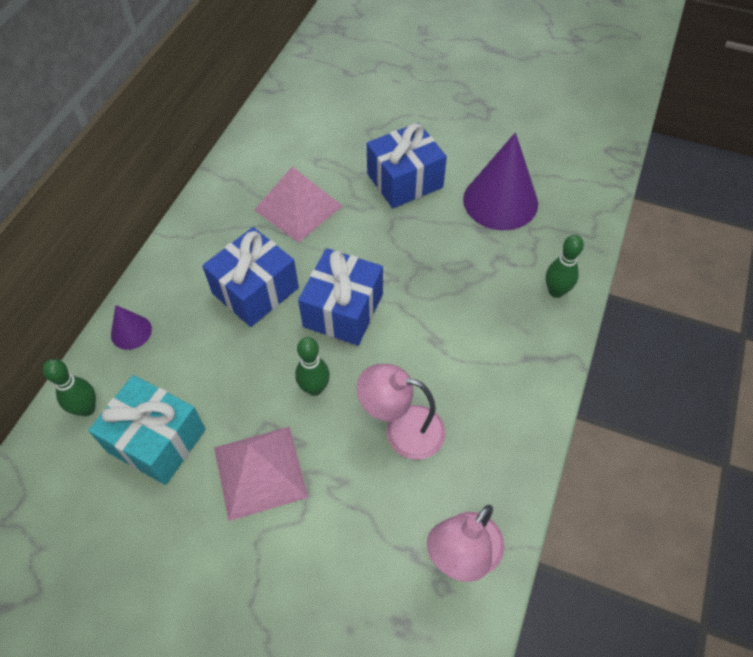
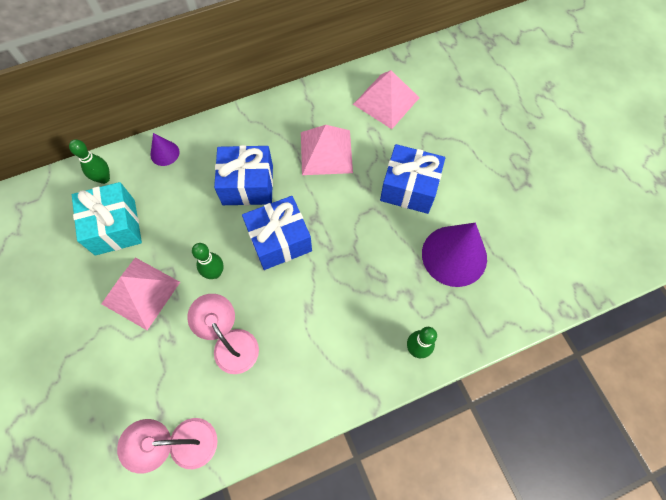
camera: 45 degrees right, 10 degrees up
(303, 130) = (386, 101): none -> pink pyramid

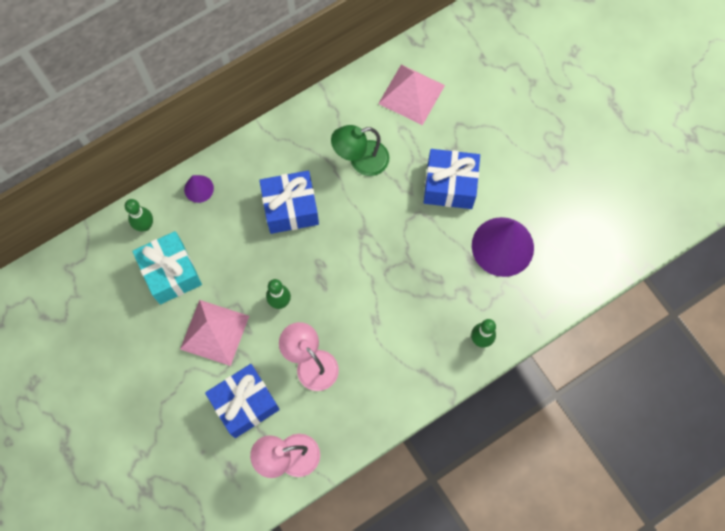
camera: 10 degrees left, 5 degrees up
(279, 240) = (334, 260): blue gift -> blue gift (245, 404)
(326, 152) = (361, 161): pink pyramid -> green lamp

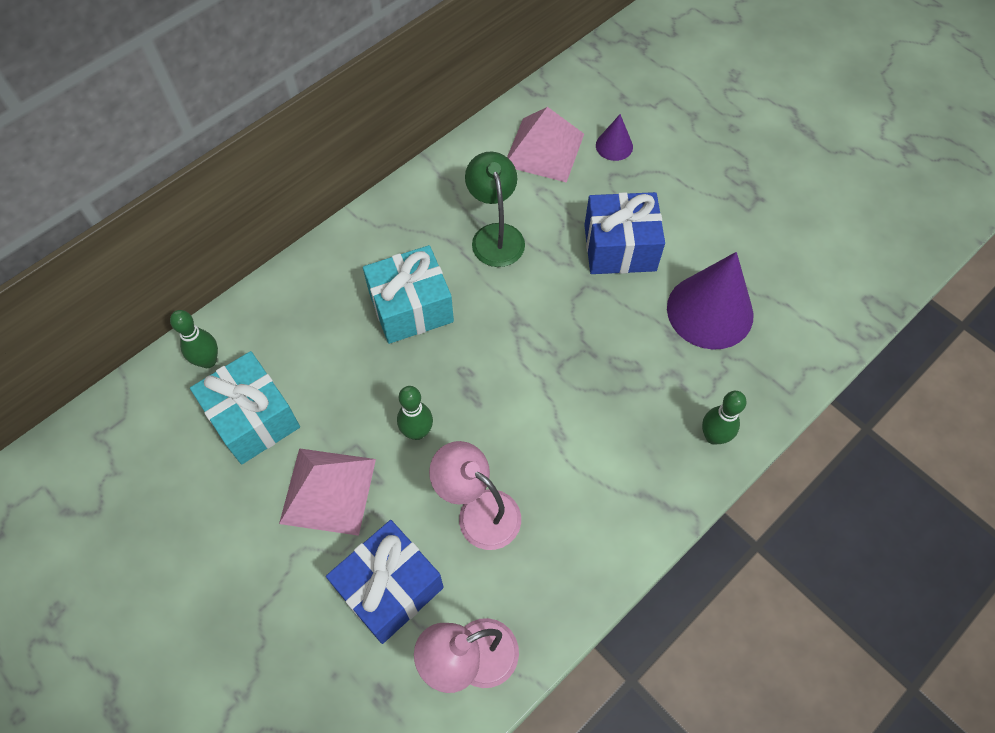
camera: 10 degrees left, 10 degrees down
(199, 188) = (279, 302): purple cone -> purple cone (614, 146)
(290, 208) = (411, 308): blue gift -> turquoise gift
(361, 161) = (495, 235): green lamp -> green lamp turned 105 degrees clockwise

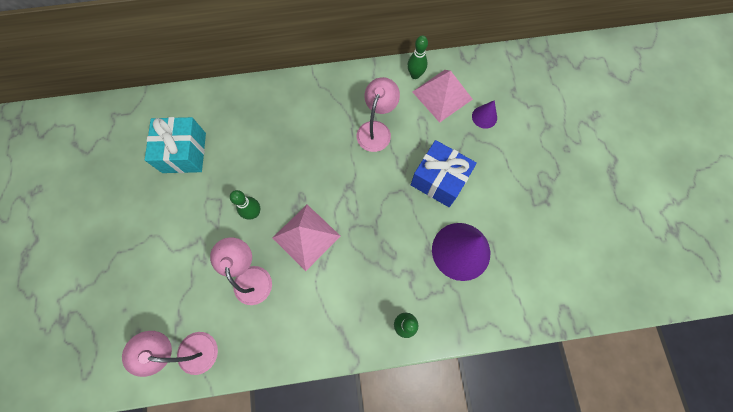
camera: 35 degrees right, 10 degrees up
(208, 361) = (186, 108): green bowling pin -> green bowling pin (415, 75)
(328, 490) = (190, 214): pink pyramid -> pink pyramid (306, 236)
(389, 588) = (180, 285): blue gift -> none
(411, 308) = (302, 143): turquoise gift -> none
(495, 235) = (376, 129): green lamp -> pink lamp

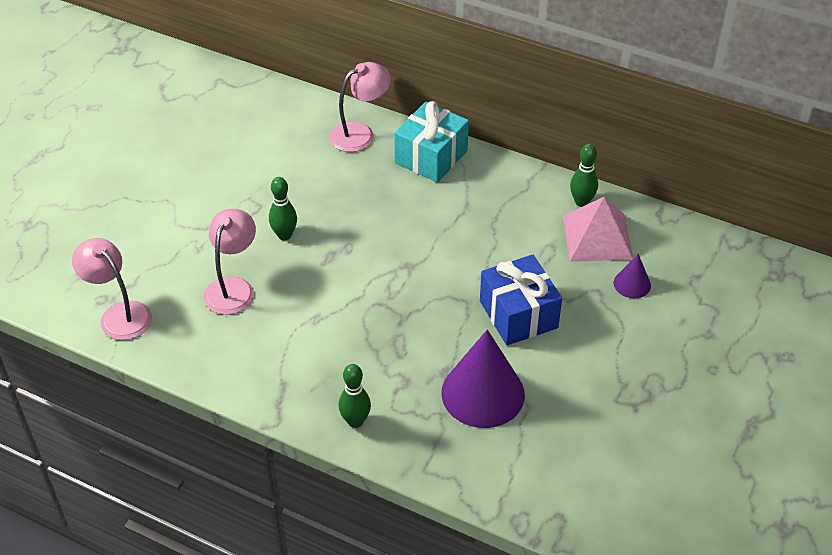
camera: 35 degrees right, 25 degrees down
(184, 152) = (260, 147): turquoise gift -> turquoise gift (431, 157)
(306, 236) = (321, 285): pink pyramid -> none
(376, 129) = (487, 230): pink lamp -> pink lamp (360, 133)

